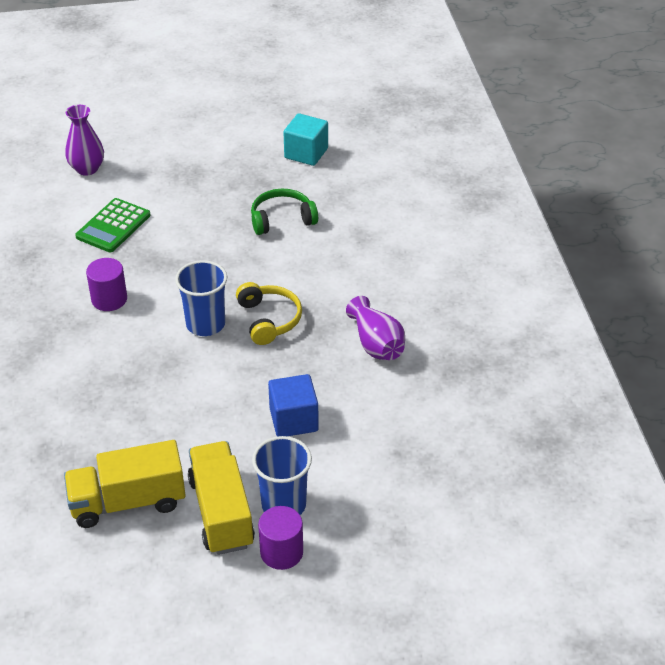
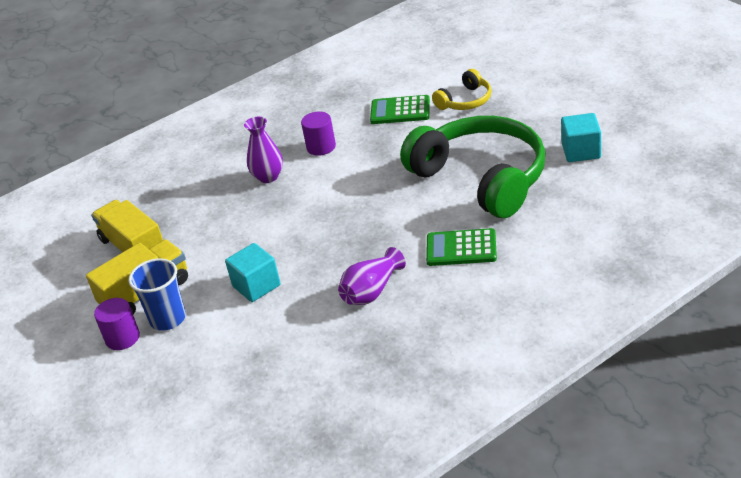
camera: 70 degrees right, 5 degrees down
(87, 169) = (453, 70): purple vase -> purple vase (268, 177)
(205, 324) = (328, 199): blue cup -> none
(269, 320) = (357, 225): yellow headphones -> yellow headphones (465, 101)
(282, 219) = (482, 178): green headphones -> green headphones, size x2.20
(293, 420) = (256, 286): blue cube -> turquoise cube
(369, 269) = (461, 248): none -> green calculator

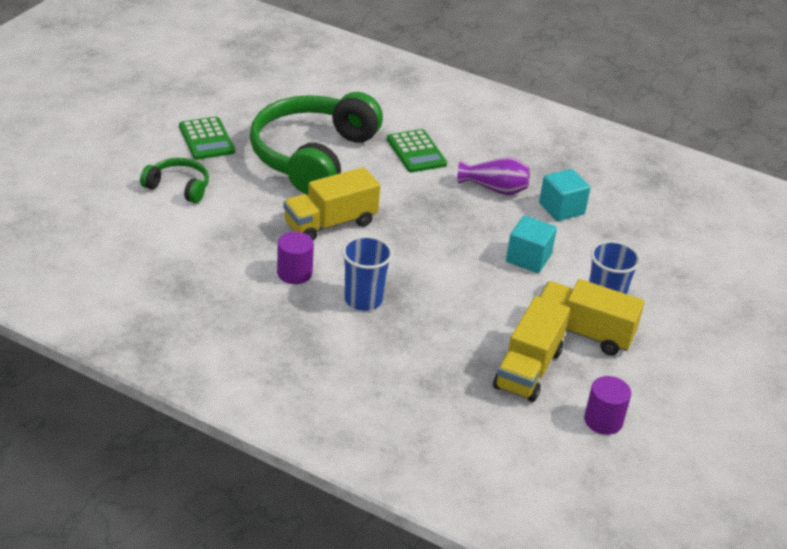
camera: 125 degrees left, 0 degrees up
(122, 338) = (646, 326): purple cylinder -> purple cylinder (603, 420)
(268, 177) = (363, 300): purple vase -> blue cup
(373, 174) = (330, 224): none -> yellow truck
(400, 111) = (208, 229): green calculator -> green calculator (206, 139)
(465, 101) = (178, 187): yellow headphones -> green headphones
(581, 151) = (252, 108): turquoise cube -> turquoise cube (561, 209)

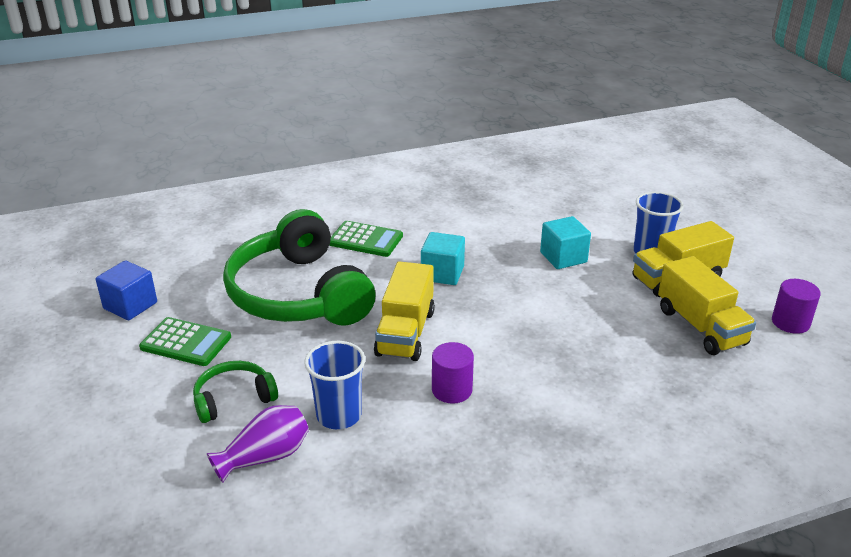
camera: 45 degrees left, 5 degrees down
(214, 97) = (130, 306): none -> blue cube
(363, 300) = (531, 368): blue cup -> blue cup (339, 415)
(494, 189) = (460, 229): purple vase -> purple vase (265, 457)
(561, 209) = (519, 213): turquoise cube -> turquoise cube (442, 273)

